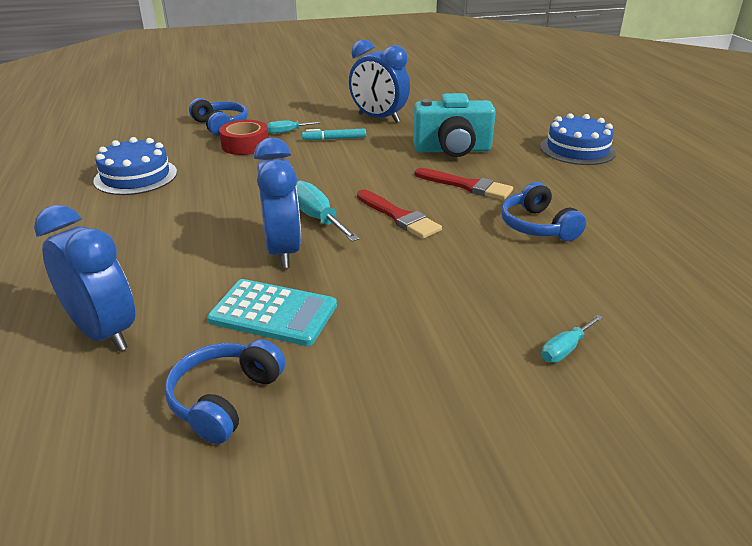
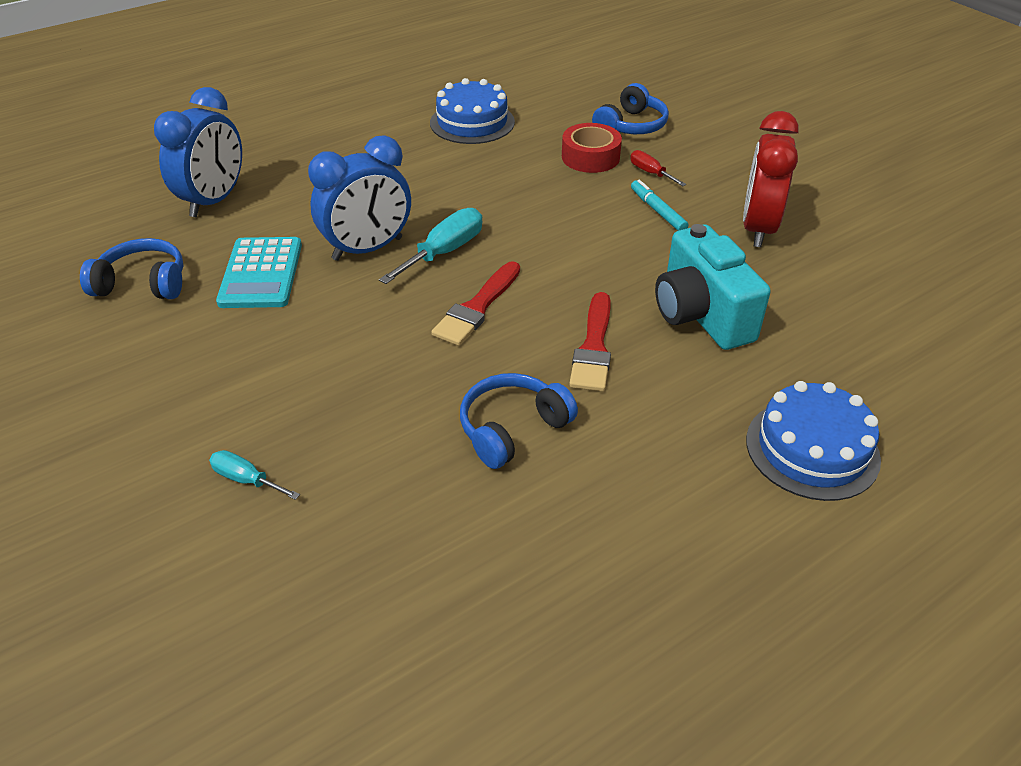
camera: 70 degrees right, 10 degrees up
(287, 132) = (650, 173): turquoise screwdriver -> red screwdriver
(378, 118) = (758, 228): blue clock -> red clock

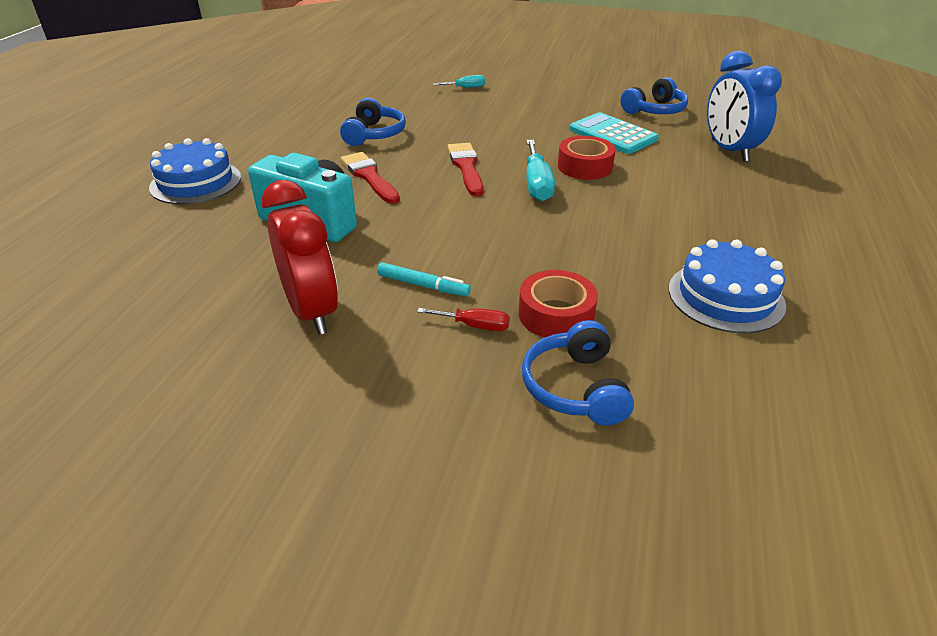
camera: 140 degrees right, 5 degrees down
(367, 249) = (585, 166): blue clock -> red tape

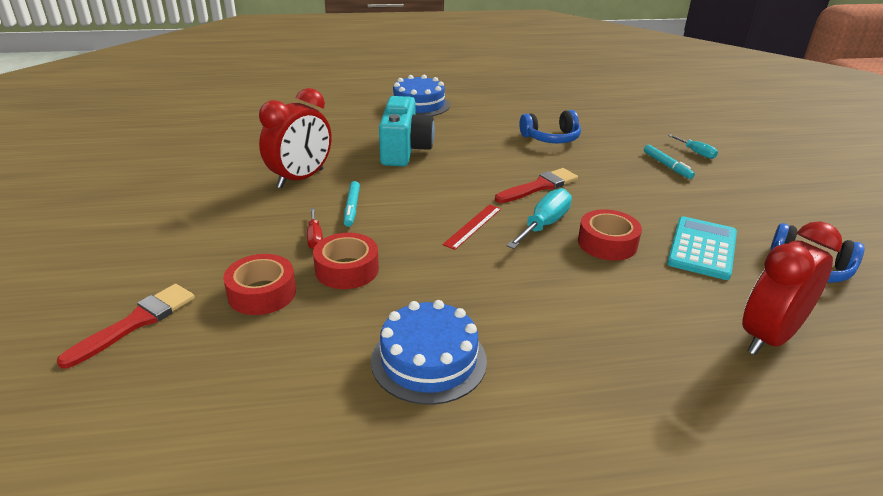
camera: 65 degrees right, 5 degrees down
(369, 177) = (482, 153): red brush -> red brush (136, 322)
(477, 105) = (667, 166): none -> turquoise marker
(516, 220) = (473, 226): none -> red ruler
(537, 184) = (544, 224): turquoise screwdriver -> turquoise screwdriver turned 150 degrees clockwise
(575, 387) = (262, 293): blue headphones -> red tape
(729, 150) = (768, 337): blue clock -> red clock

